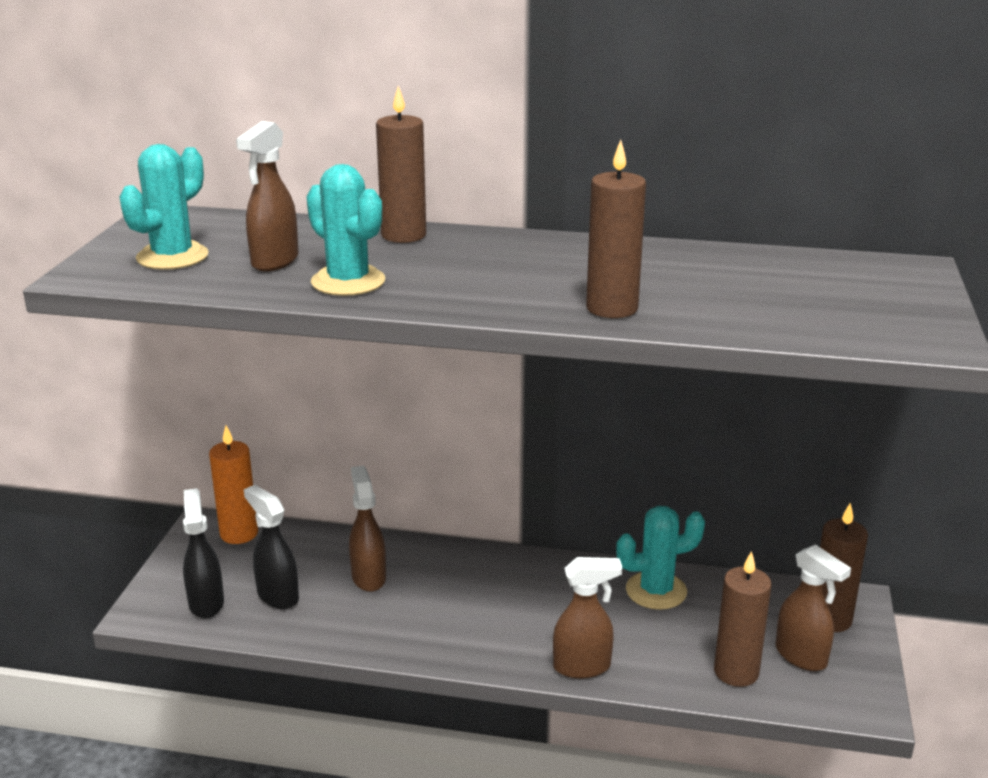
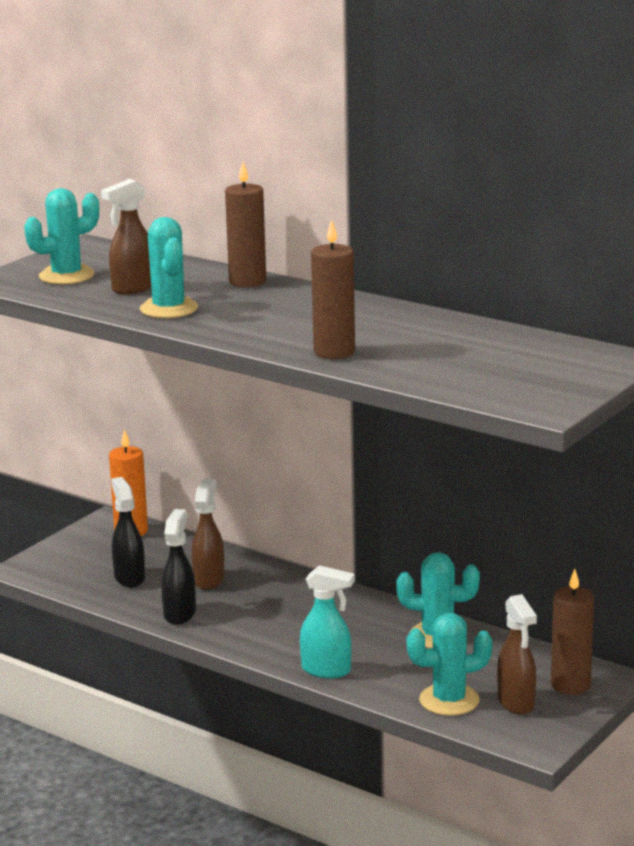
camera: 25 degrees right, 5 degrees down
(206, 603) = (73, 572): black spray bottle -> black spray bottle (180, 614)
(582, 667) = (327, 670): brown spray bottle -> turquoise spray bottle
(736, 672) = (449, 700): brown candle -> turquoise cactus

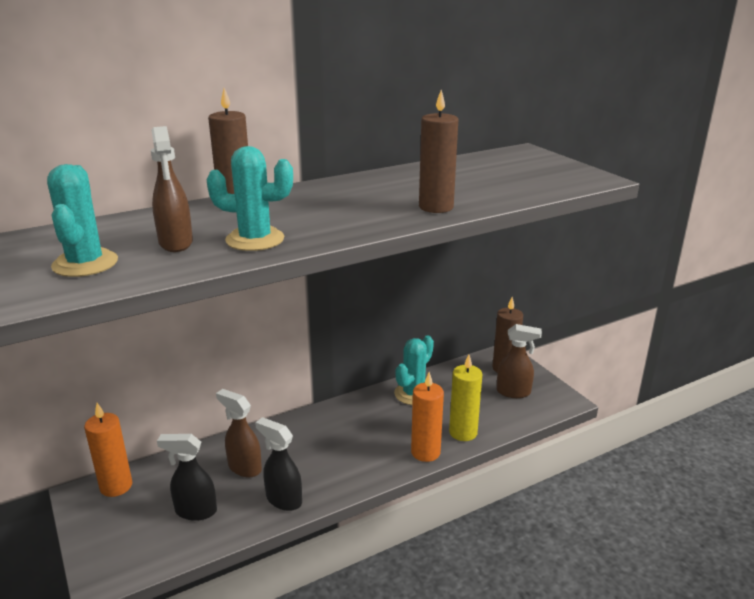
camera: 65 degrees left, 5 degrees up
(327, 670) = (425, 452): turquoise spray bottle -> orange candle
(388, 685) = (463, 432): none -> yellow candle
(449, 700) = (496, 415): turquoise cactus -> none

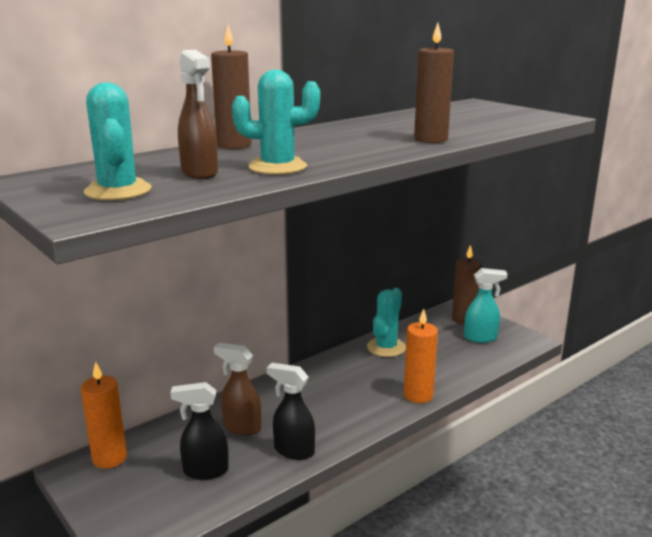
camera: 10 degrees left, 5 degrees down
(463, 432) = (447, 375): yellow candle -> none
(514, 392) = (481, 338): brown spray bottle -> turquoise spray bottle

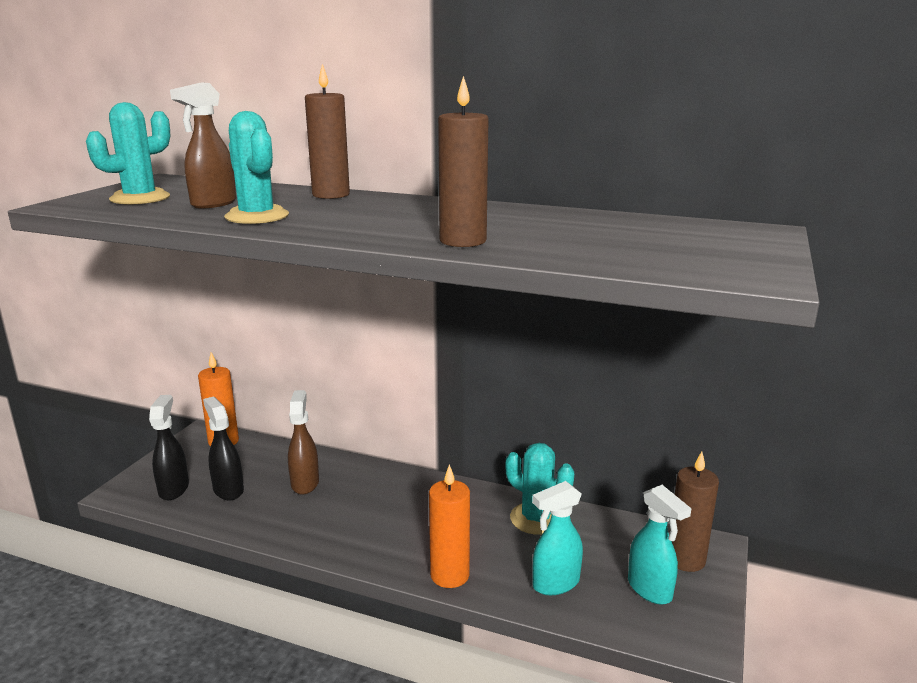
camera: 60 degrees right, 0 degrees up
(293, 451) = (284, 525): black spray bottle -> black spray bottle (174, 489)
(386, 347) = (536, 518): turquoise cactus -> turquoise cactus turned 45 degrees clockwise
(454, 363) = (555, 584): none -> turquoise spray bottle

